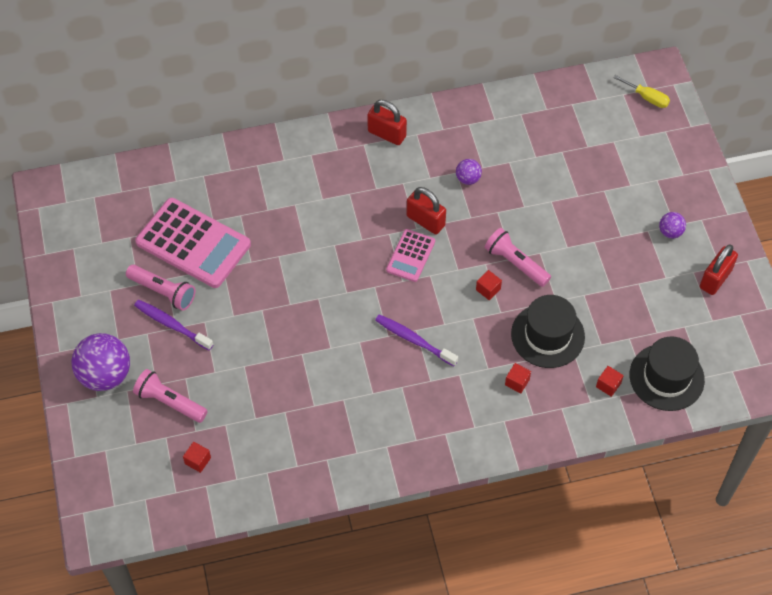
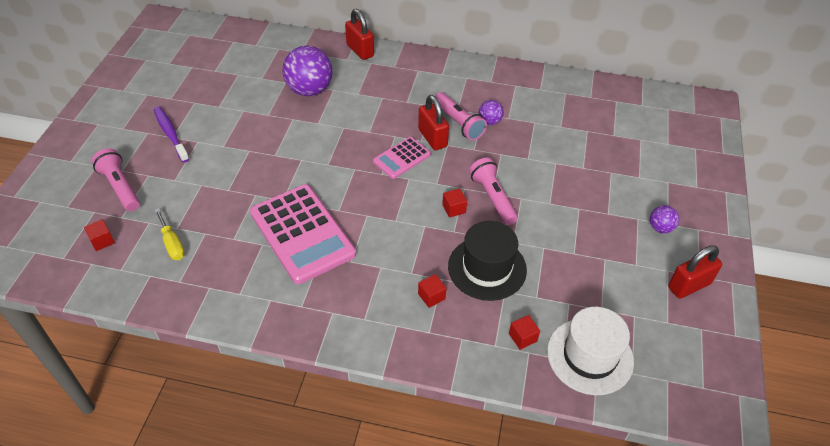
camera: 25 degrees right, 10 degrees down
(105, 375) = (90, 148): purple ball -> purple ball (309, 90)
(163, 292) = (184, 110): pink flashlight -> pink flashlight (458, 123)
(193, 243) = (234, 87): pink calculator -> pink calculator (302, 233)
(387, 134) = (441, 69): red padlock -> red padlock (360, 50)
(414, 340) = (359, 222): purple toothbrush -> none
(647, 98) = (690, 118): yellow screwdriver -> yellow screwdriver (172, 244)
(666, 377) = (590, 356): black hat -> white hat

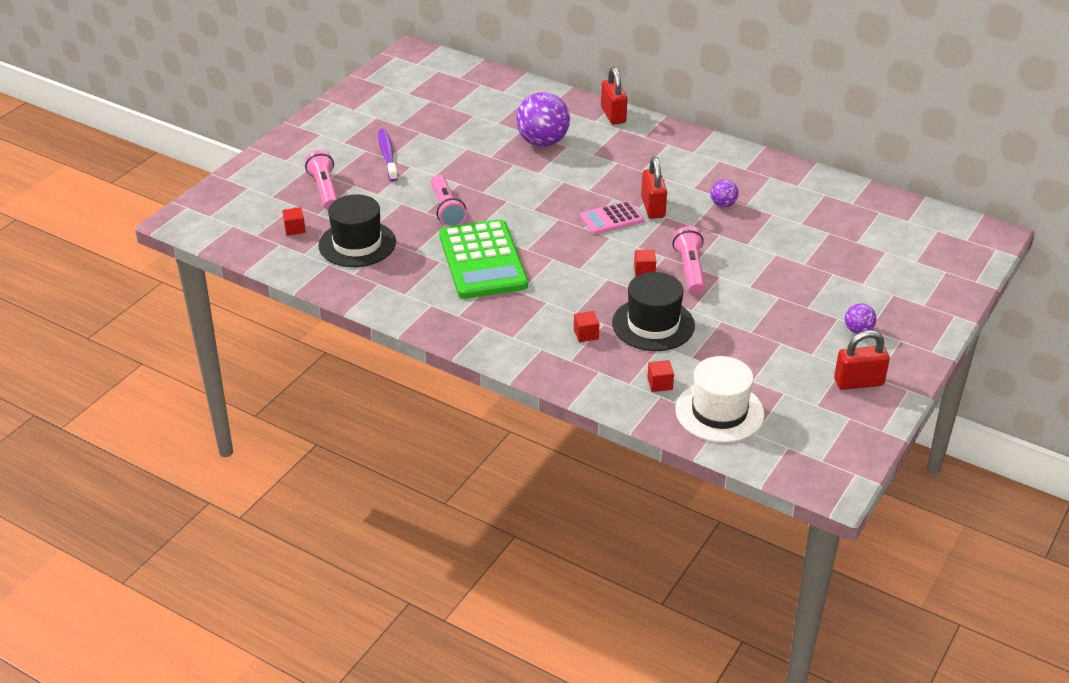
camera: 20 degrees right, 10 degrees down
(172, 244) = (357, 244): yellow screwdriver -> black hat
(302, 233) = (482, 260): pink calculator -> green calculator
(458, 123) = (688, 199): pink flashlight -> pink flashlight (446, 210)

